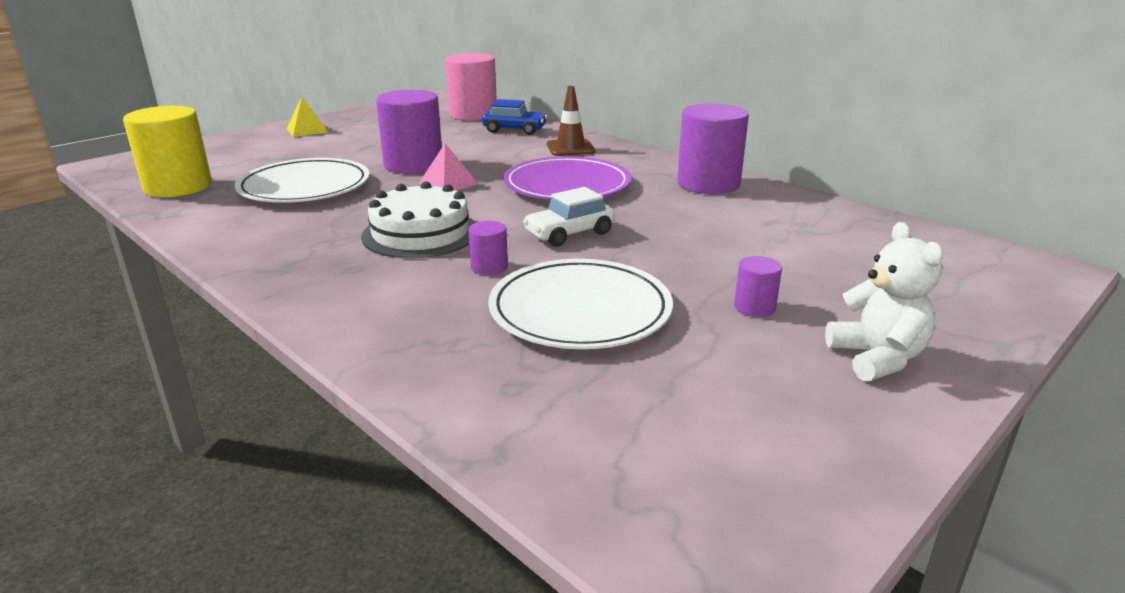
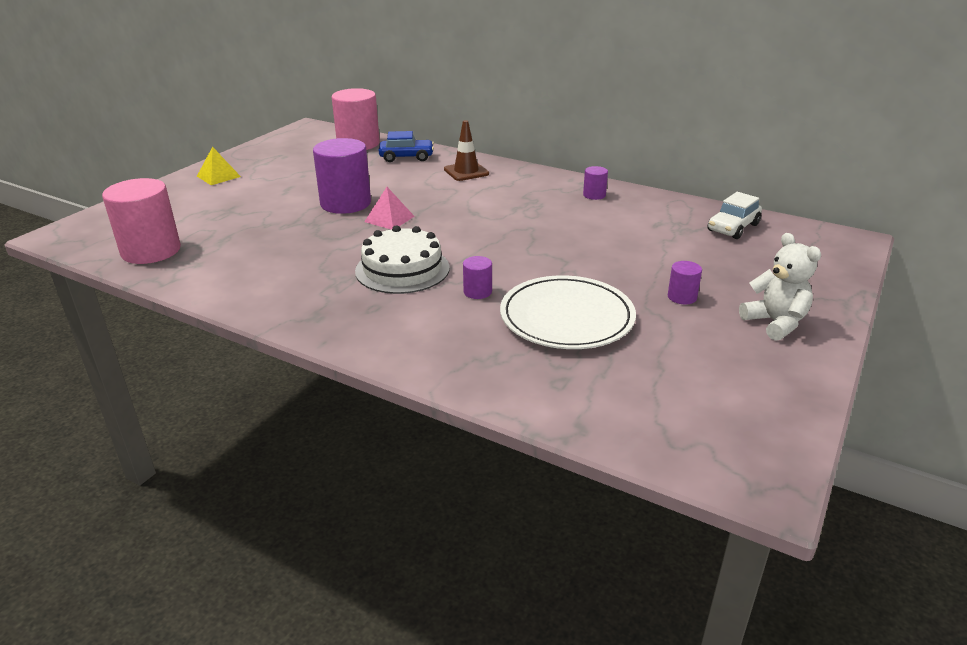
camera: 15 degrees left, 5 degrees up
(178, 187) = (151, 251): yellow cylinder -> pink cylinder
(305, 187) = (268, 237): white plate -> none
(567, 185) = (487, 209): purple plate -> none
(569, 234) = (518, 254): white car -> white car (733, 228)
(708, 184) = (594, 195): purple cylinder -> purple cylinder, size x0.46

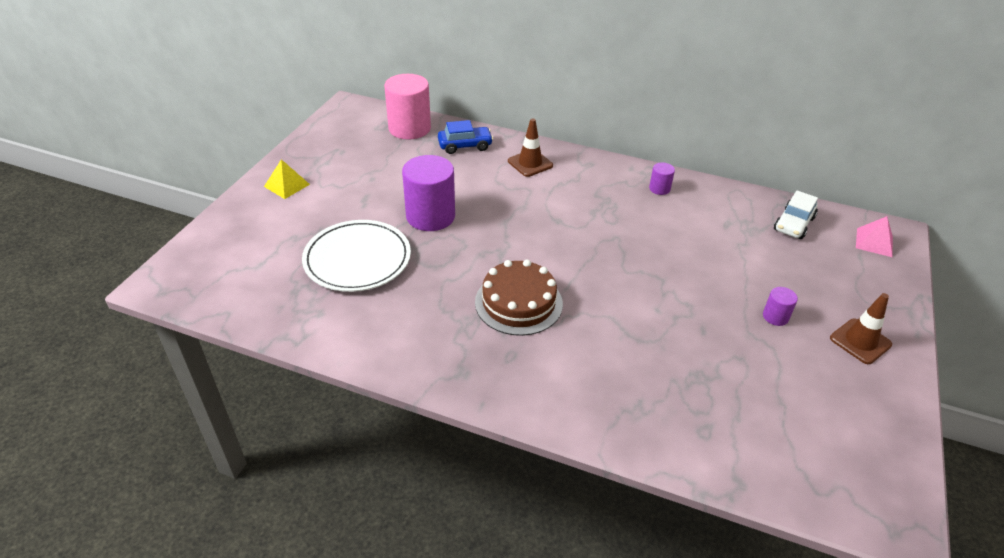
camera: 10 degrees left, 10 degrees up
(151, 251) = (265, 298): pink cylinder -> none
(389, 219) = (481, 235): pink pyramid -> pink pyramid (874, 242)
(402, 269) = (518, 303): white cake -> brown cake
(477, 292) = (597, 326): purple cylinder -> none
(566, 317) = (686, 351): white plate -> white plate (357, 259)
(775, 323) = (860, 341): white teddy bear -> brown traffic cone

